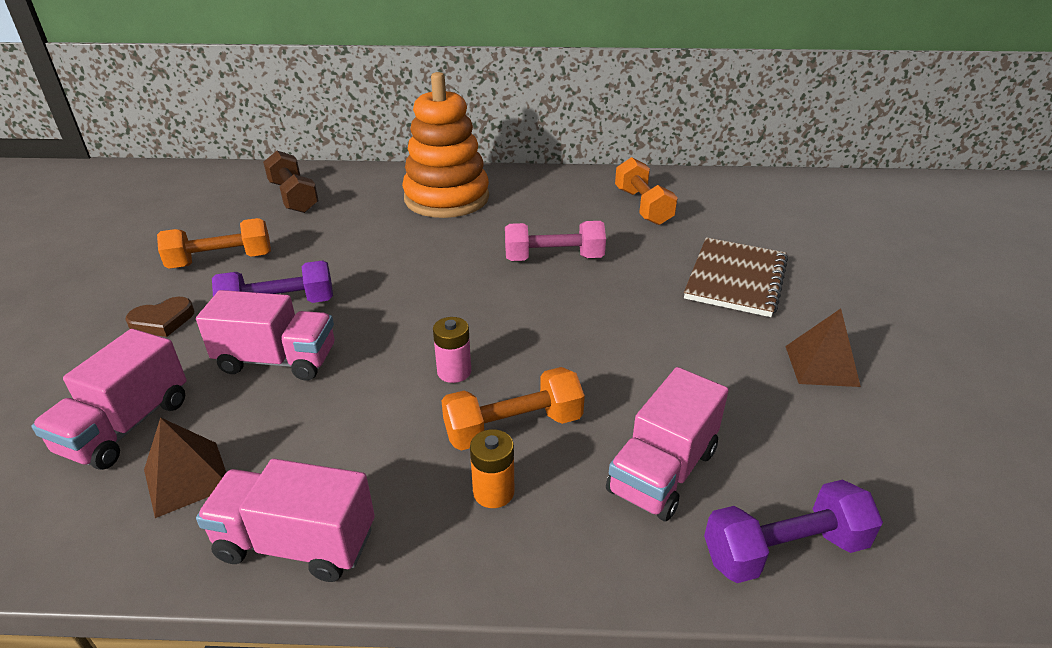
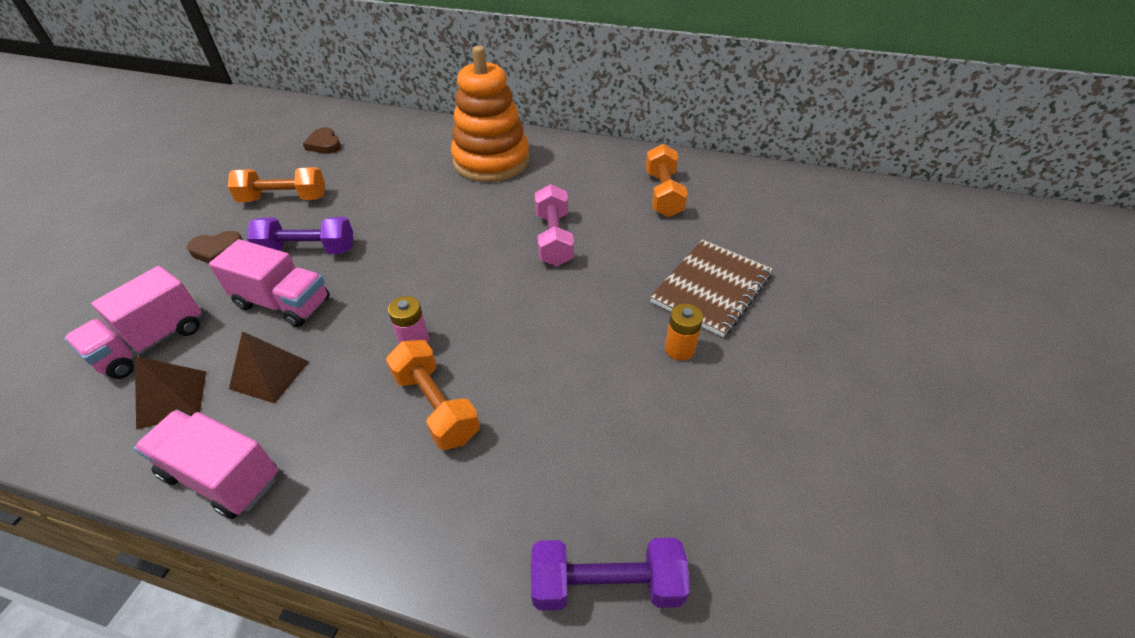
camera: 15 degrees right, 10 degrees up
(242, 204) = (324, 144): none -> brown heart
(294, 197) = (367, 143): brown dumbbell -> none
(493, 492) = (390, 465): orange battery -> orange battery (679, 349)
(513, 427) = (436, 406): orange dumbbell -> orange dumbbell turned 60 degrees clockwise
(554, 258) = (554, 239): pink dumbbell -> pink dumbbell turned 75 degrees clockwise
(662, 471) = (540, 478): pink truck -> none
(821, 365) = (745, 399): brown pyramid -> brown pyramid (270, 375)

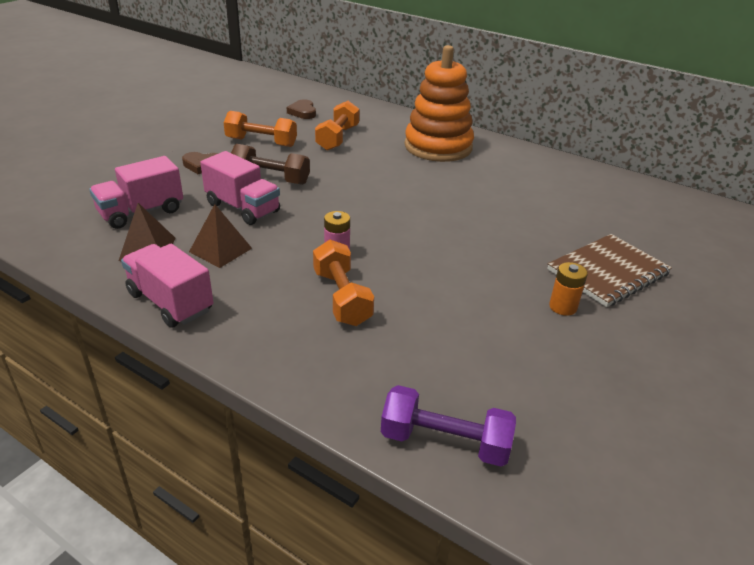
camera: 15 degrees right, 10 degrees down
(308, 250) = (270, 178): purple dumbbell -> brown dumbbell
(554, 239) = (475, 210): pink dumbbell -> none
(663, 194) = (586, 197): orange dumbbell -> orange dumbbell (337, 138)

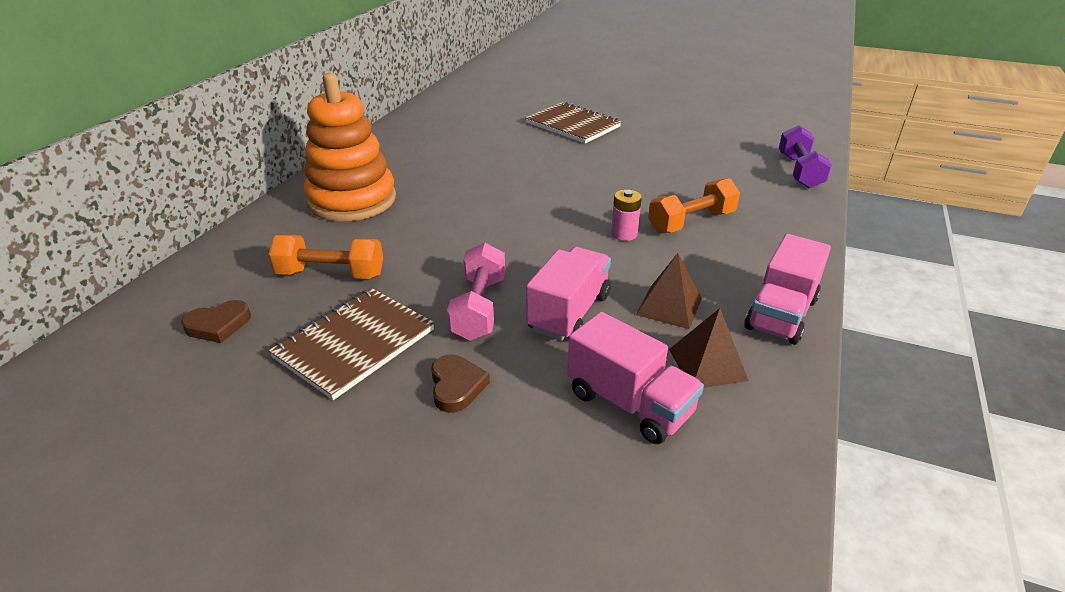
camera: 100 degrees left, 0 degrees up
(261, 142) = (355, 344): orange dumbbell -> brown notebook
(270, 178) = (479, 308): brown dumbbell -> pink dumbbell
(563, 307) = (630, 139): orange battery -> none

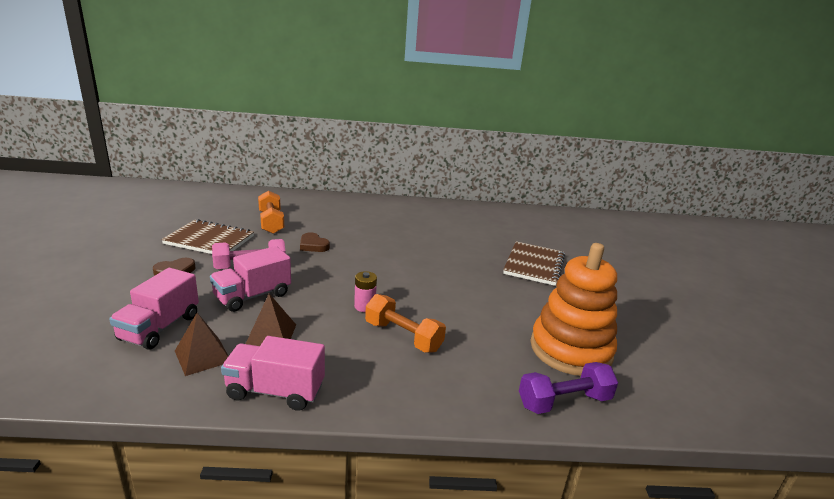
camera: 65 degrees right, 10 degrees down
(218, 325) = (219, 208): brown heart -> brown heart (313, 245)
(352, 200) = (352, 212): orange stacking toy -> orange stacking toy (570, 350)
(569, 313) = (253, 296): pink truck -> pink truck turned 135 degrees clockwise

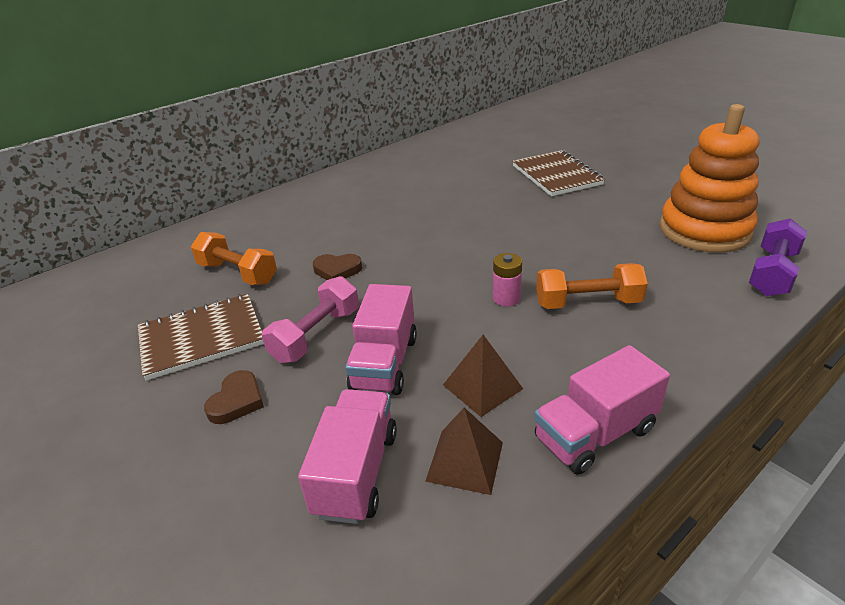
camera: 35 degrees left, 10 degrees up
(160, 328) = (356, 472): pink truck -> pink truck turned 150 degrees counterclockwise

